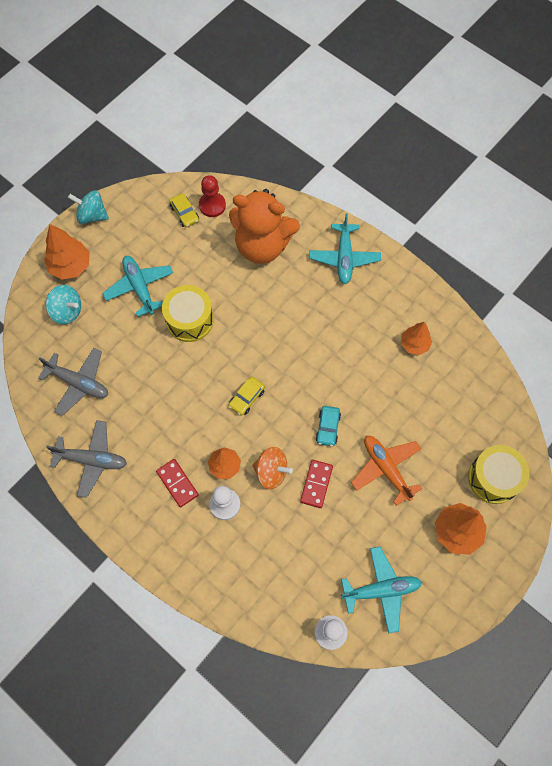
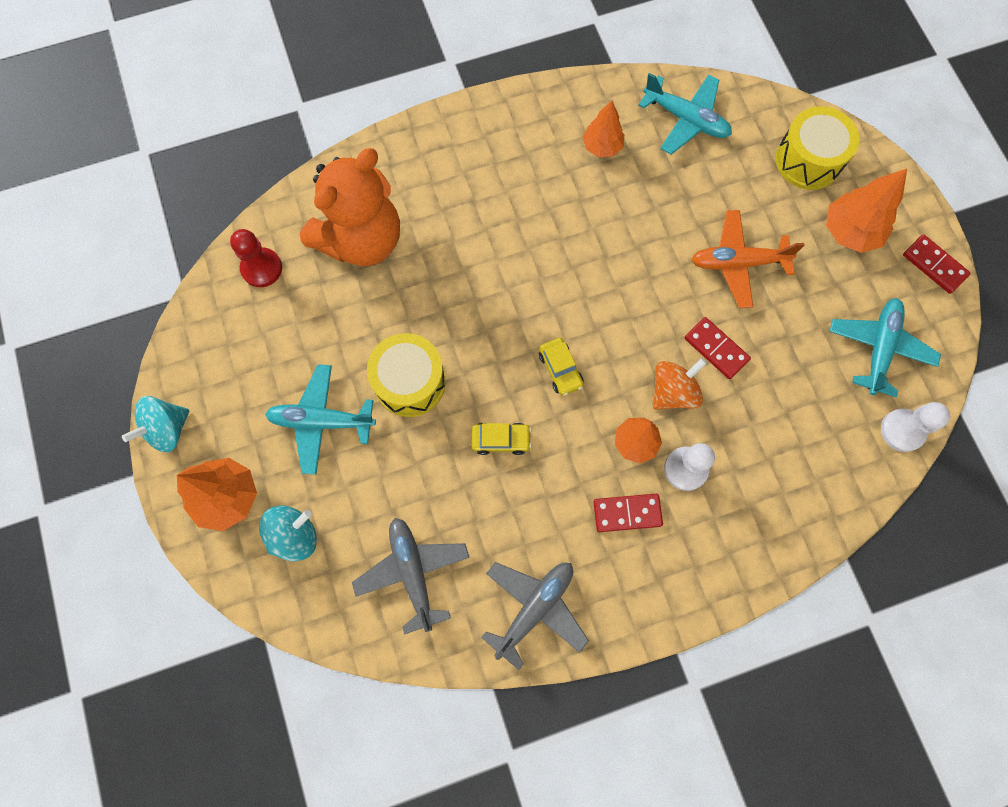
camera: 60 degrees left, 5 degrees up
(78, 383) = (413, 572): grey plane -> grey plane turned 75 degrees counterclockwise
(184, 213) = (250, 308): yellow car -> yellow car (501, 440)
(328, 428) = (652, 298): turquoise car -> none
(344, 258) = (441, 157): turquoise plane -> turquoise plane (685, 119)
(469, 601) = (934, 265): none -> red domino

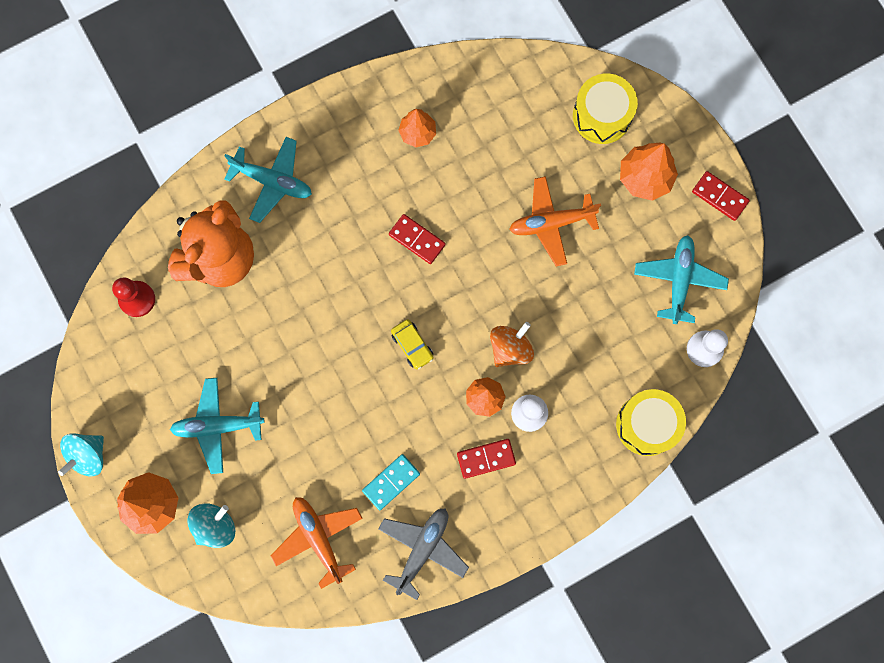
camera: 10 degrees left, 5 degrees up
(410, 382) = (286, 379): yellow drum -> yellow drum (647, 425)
(413, 572) = (318, 538): grey plane -> orange plane
(501, 440) = (372, 415): yellow car -> none
(510, 521) = (391, 482): none -> turquoise domino
(685, 119) = (489, 94): turquoise plane -> turquoise plane (272, 182)
(716, 349) = (542, 304): red domino -> red domino (417, 239)

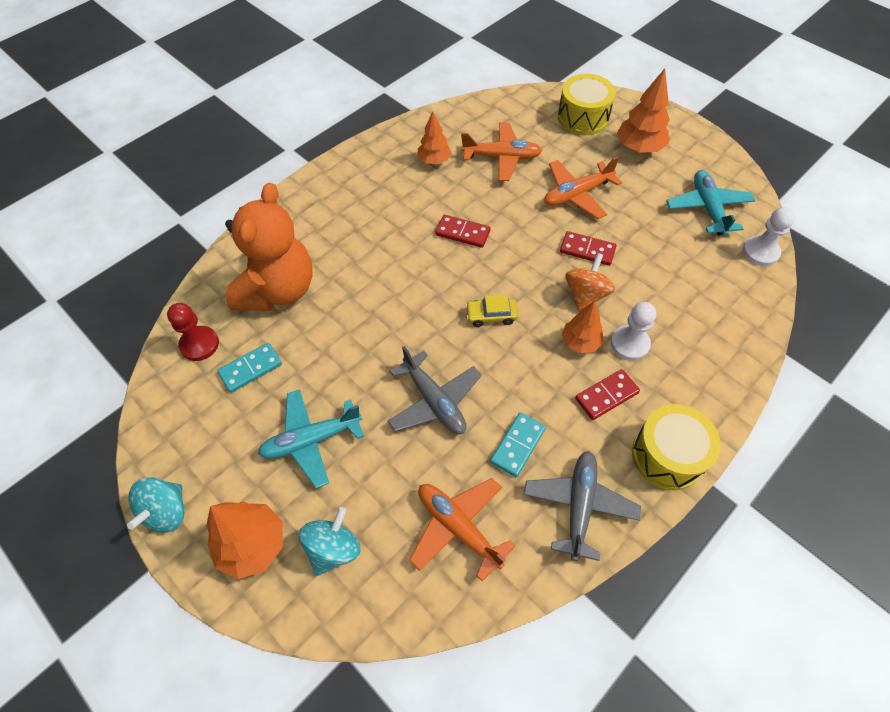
camera: 15 degrees left, 20 degrees down
(179, 339) = (251, 369): none -> turquoise domino
(272, 182) = (314, 221): turquoise plane -> none
(333, 419) = (434, 401): none -> grey plane
(412, 345) = (491, 315): yellow car -> yellow car turned 135 degrees clockwise
(491, 149) = (501, 157): none -> orange plane
(647, 425) = (745, 324): yellow drum -> yellow drum (667, 455)
(720, 196) = (706, 146): red domino -> red domino (587, 250)

